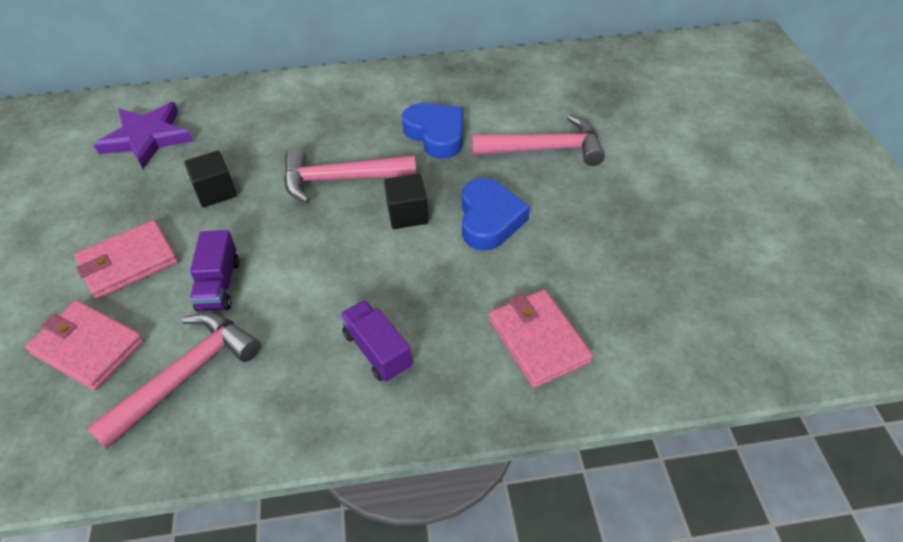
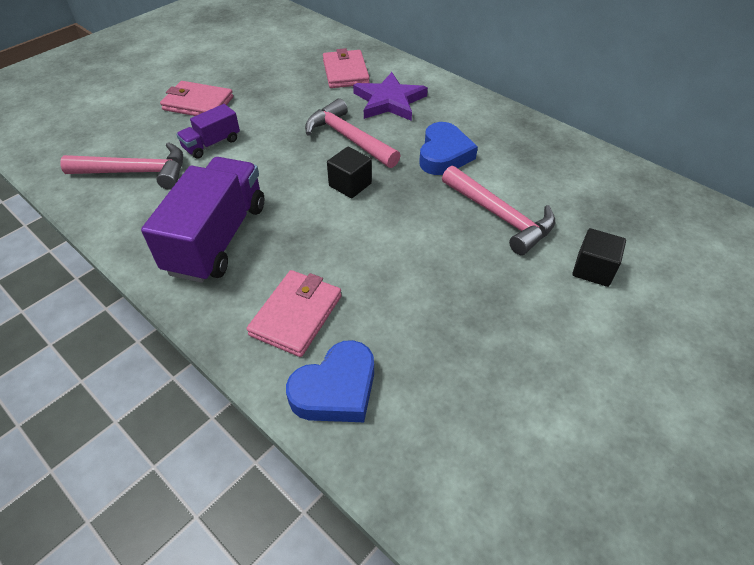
camera: 50 degrees right, 0 degrees up
(88, 347) = (128, 128): pink wallet -> pink wallet (345, 72)
(147, 138) = (298, 51): purple star -> purple star (389, 101)
(215, 192) = (283, 99): black cube -> black cube (593, 269)
(377, 351) = (217, 238): purple truck -> purple truck, size x1.96
(489, 220) = (389, 226): blue heart -> blue heart (336, 389)

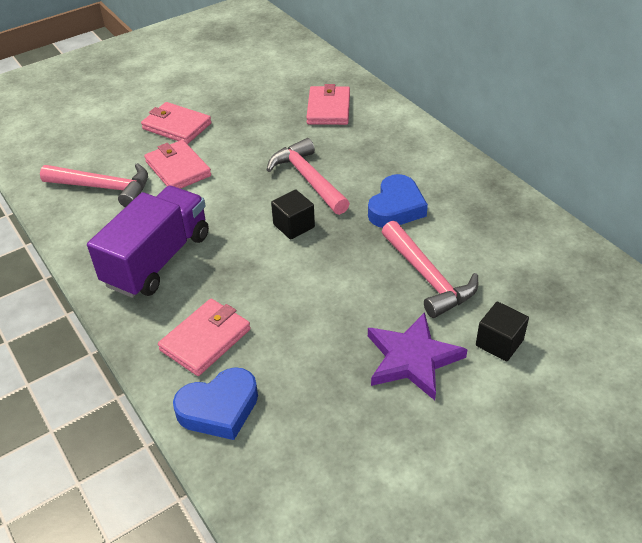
camera: 15 degrees right, 5 degrees down
(212, 144) = (178, 169): purple truck -> pink wallet
(389, 101) = (362, 145): purple star -> purple star (412, 359)

